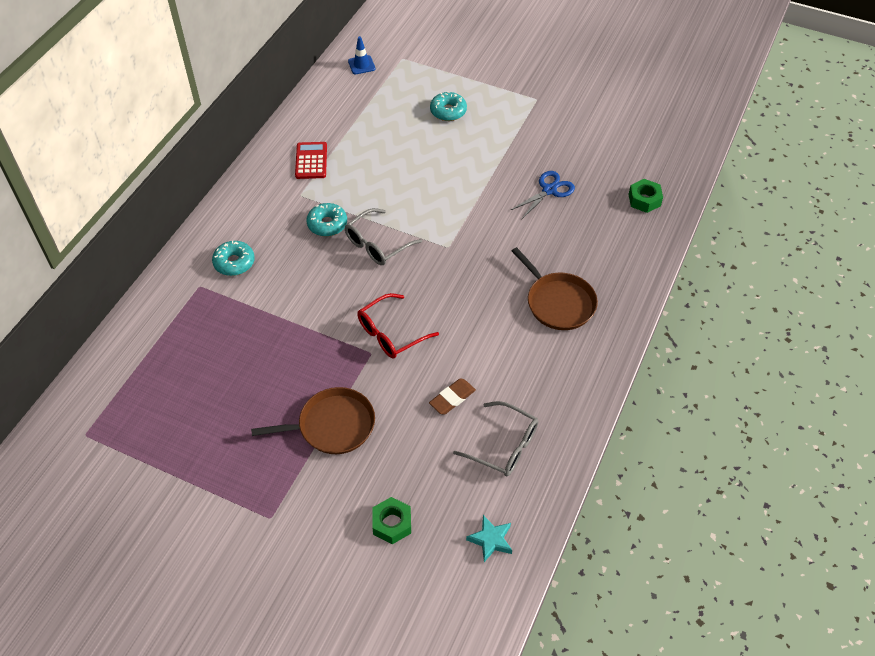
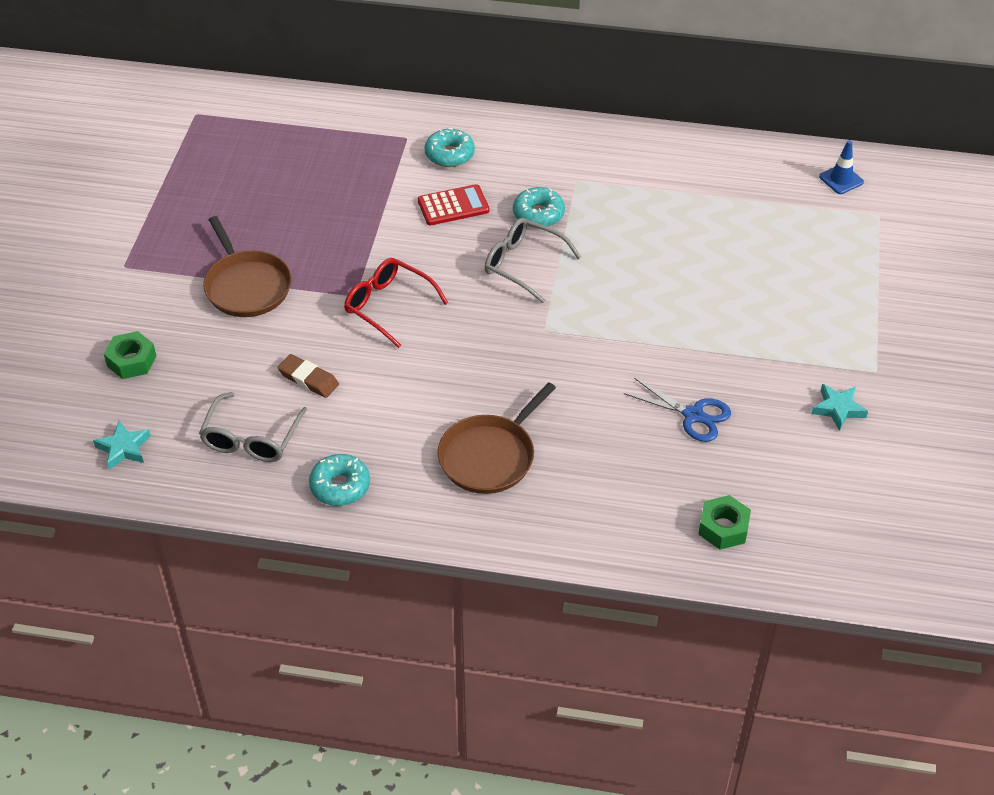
camera: 75 degrees right, 5 degrees down
(311, 161) = (638, 176): red calculator -> red calculator (453, 206)
(448, 111) = (797, 282): turquoise donut -> turquoise donut (340, 486)
(562, 124) = (838, 409): none -> turquoise star

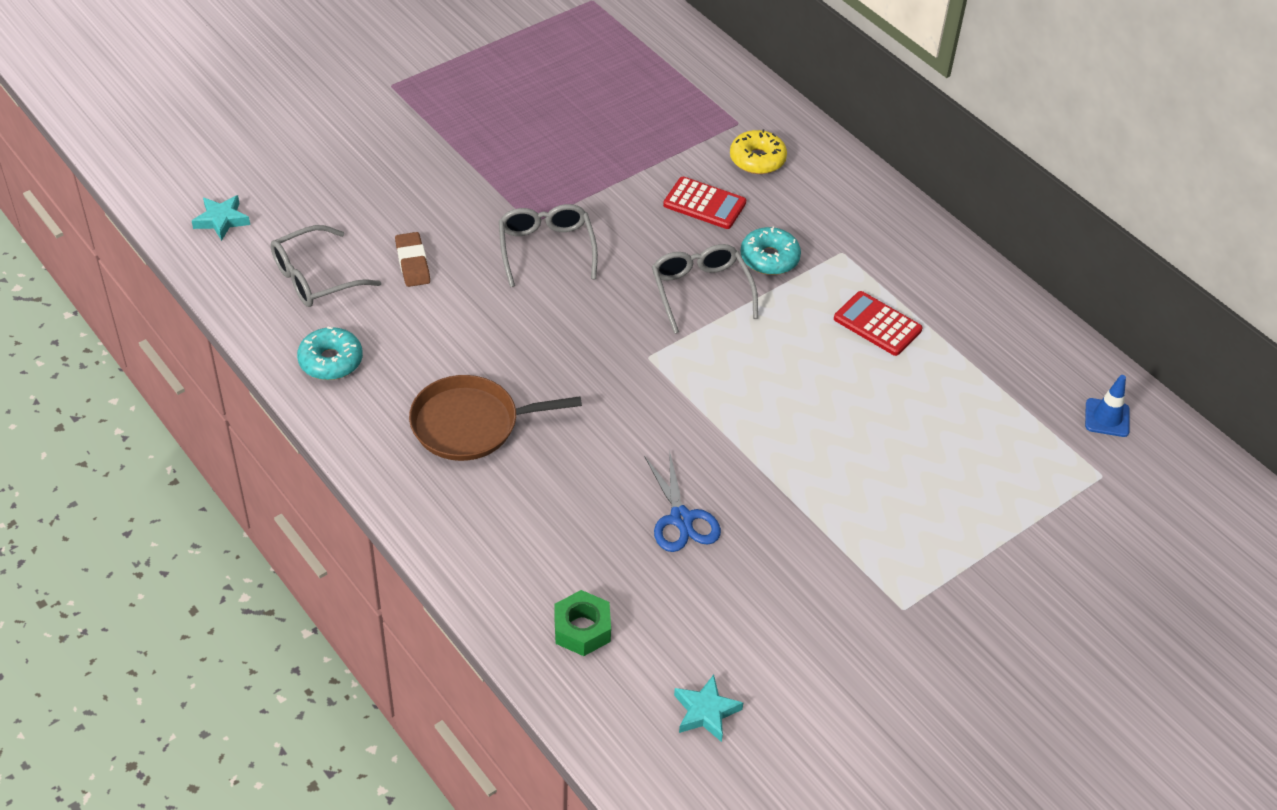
camera: 40 degrees right, 0 degrees up
(131, 361) = (307, 160): green nut -> none
(247, 286) = (459, 159): brown pan -> none
(388, 306) = (546, 249): red glasses -> grey glasses
(449, 154) = (757, 159): turquoise donut -> yellow donut
(653, 211) = (877, 324): none -> red calculator
(838, 409) = (821, 613): turquoise star -> turquoise star (706, 712)

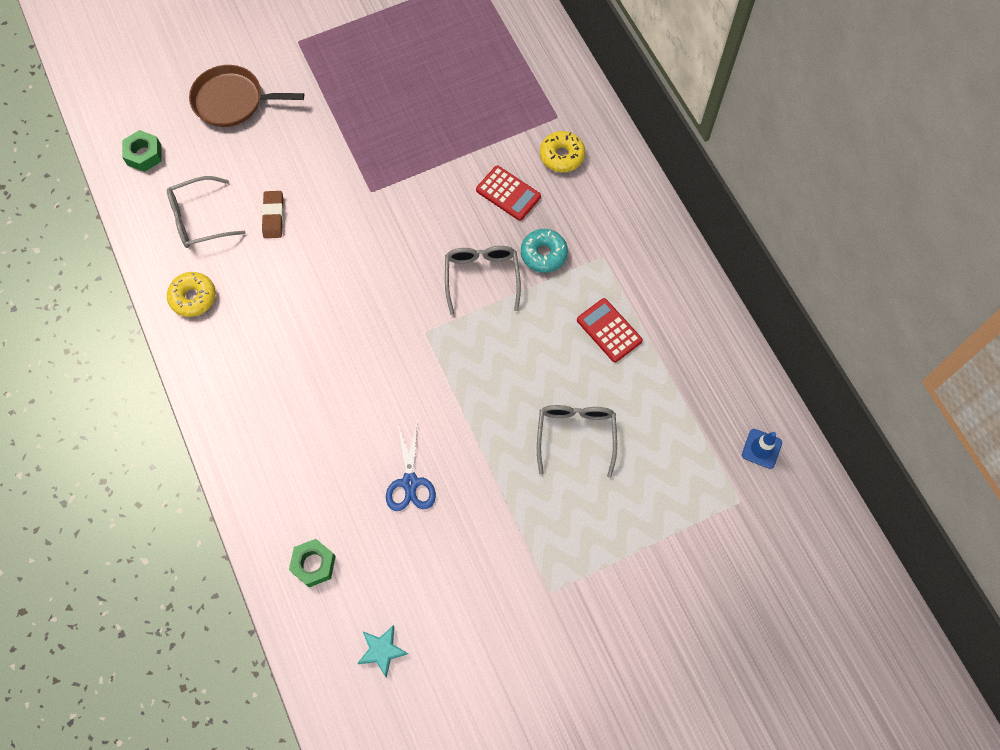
camera: 15 degrees right, 20 degrees up
(222, 220) = (144, 155): turquoise star -> green nut
(331, 361) = (193, 297): turquoise donut -> yellow donut
(470, 424) = (279, 371): brown pan -> brown pan (232, 101)
(546, 249) = (375, 218): grey glasses -> grey glasses (576, 435)

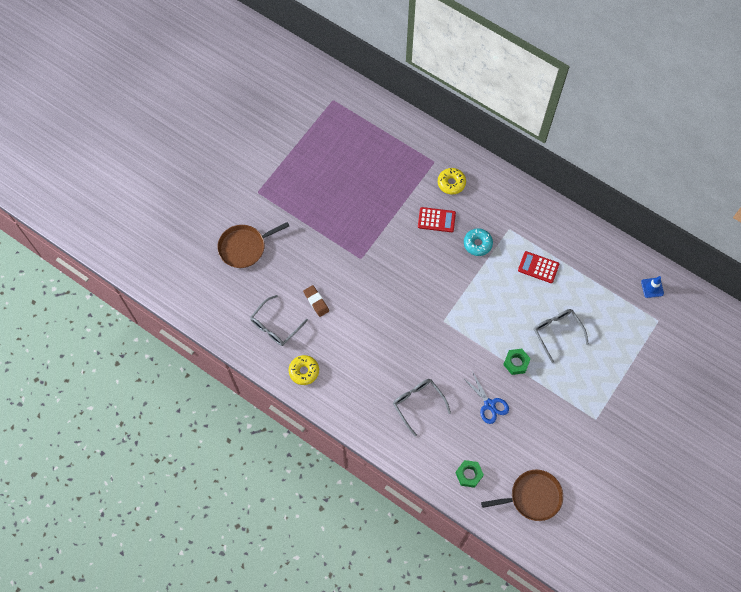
camera: 30 degrees left, 0 degrees up
(144, 155) = (216, 306): green nut -> green nut (516, 363)
(382, 651) = (532, 497): turquoise star -> brown pan
(482, 277) = (453, 274): grey glasses -> grey glasses (418, 403)

